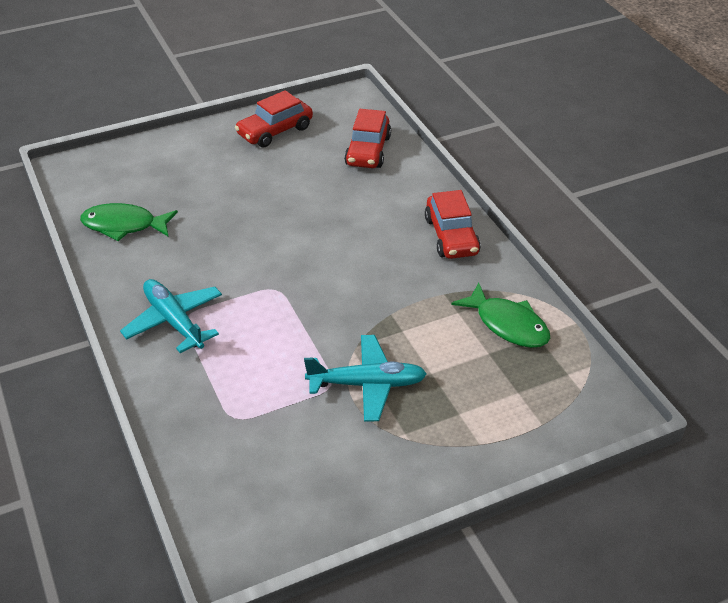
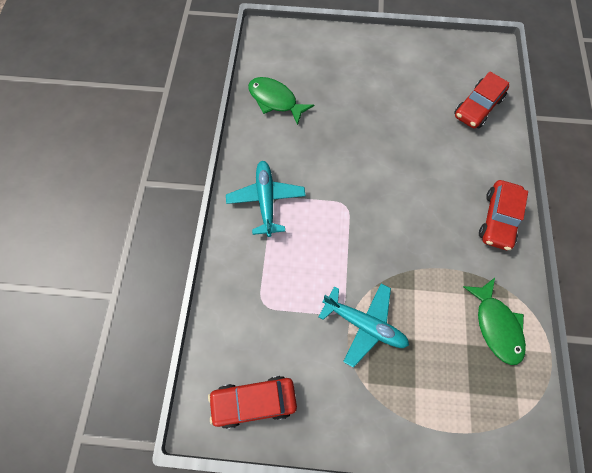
camera: 30 degrees right, 25 degrees up
(275, 131) = (419, 59): red car -> red car (254, 401)

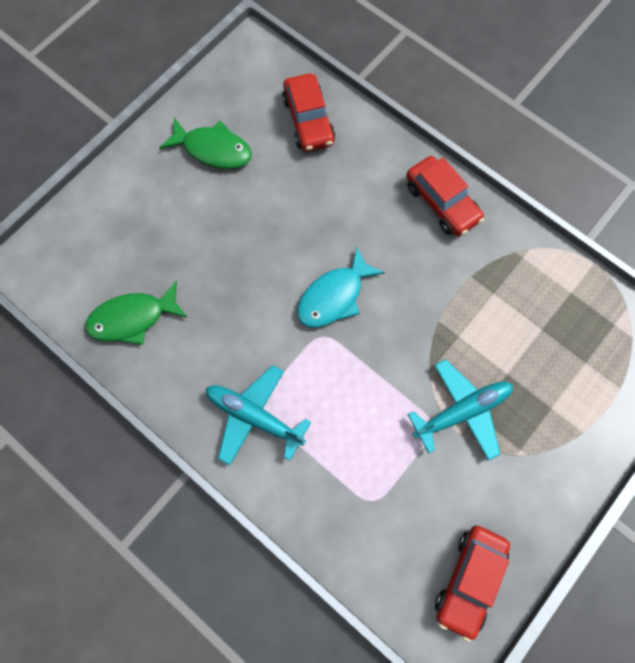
camera: 55 degrees left, 5 degrees up
(377, 195) = (334, 296): none -> turquoise fish
(496, 325) = (541, 289): green fish -> green fish (213, 149)

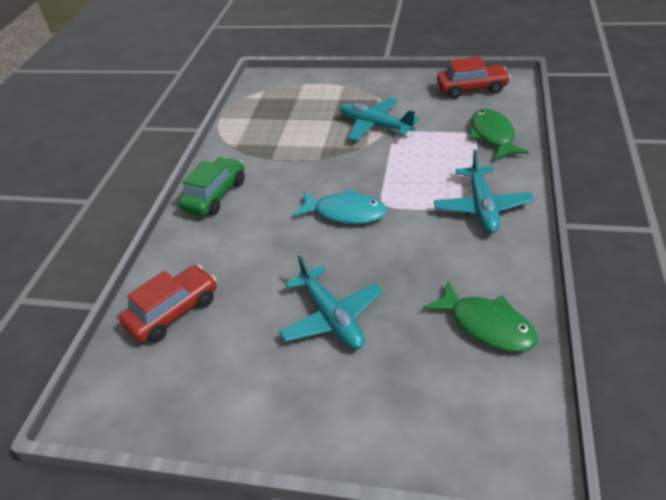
camera: 115 degrees left, 30 degrees down
(213, 149) = (254, 370): green fish -> green fish (493, 136)
(221, 220) = (332, 317): none -> turquoise plane
(441, 202) = (215, 195): red car -> green car

